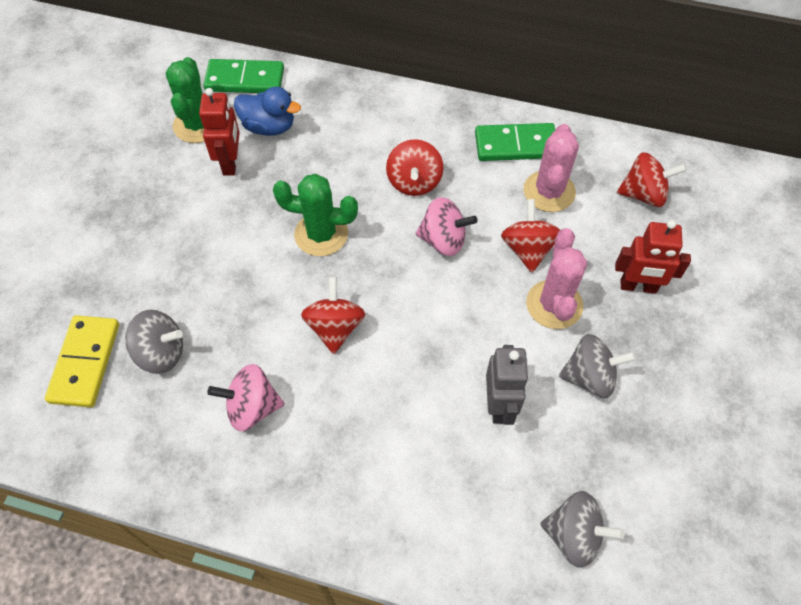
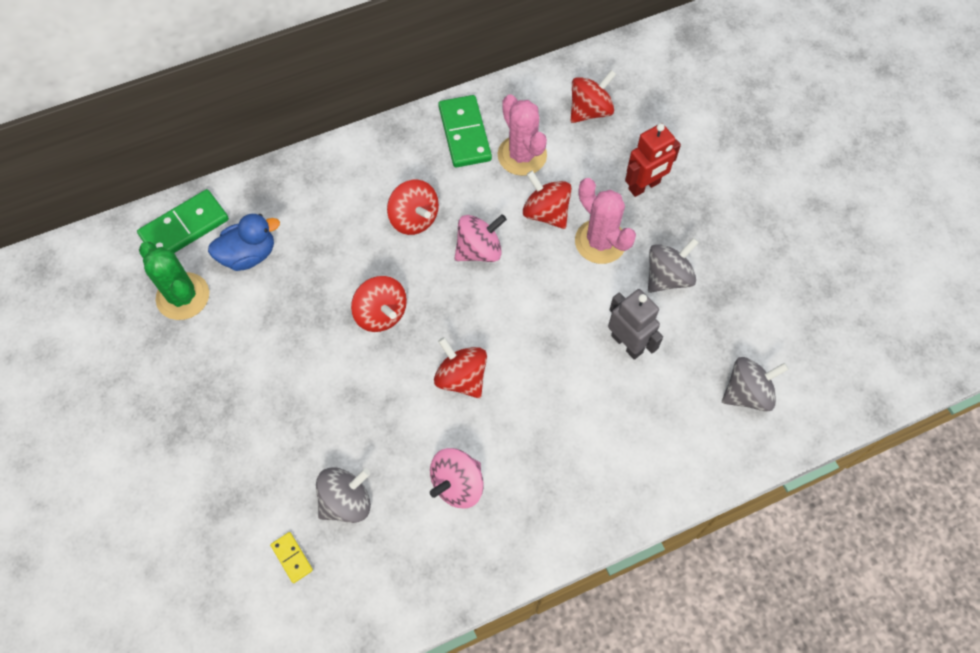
camera: 40 degrees left, 5 degrees up
(85, 362) = (292, 557): yellow domino -> yellow domino, size x0.49
(231, 163) = (247, 309): red robot -> none
(321, 234) = (381, 314): green cactus -> red spinning top
(516, 145) = (464, 133): green domino -> green domino turned 60 degrees counterclockwise

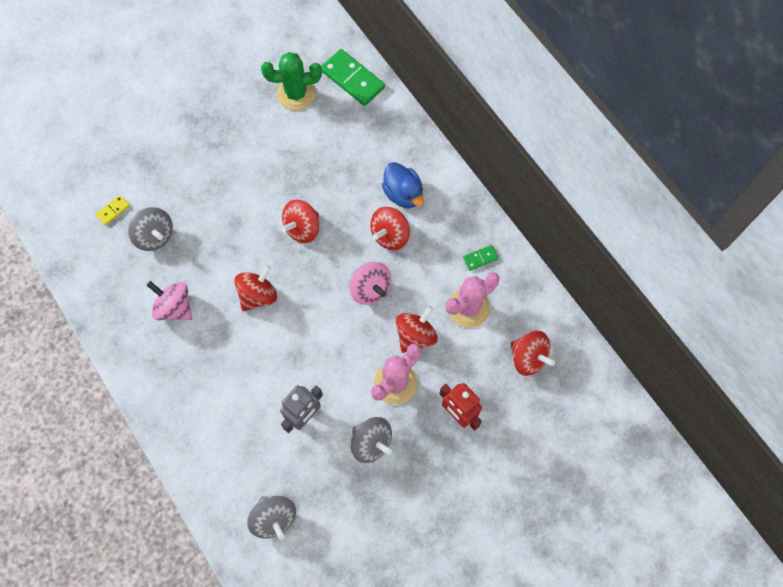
camera: 80 degrees right, 5 degrees up
(183, 296) = (296, 94): green cactus -> green cactus turned 45 degrees clockwise
(249, 255) = (337, 127): blue duck -> blue duck (403, 194)
(464, 133) = (480, 258): green domino -> green domino, size x0.49

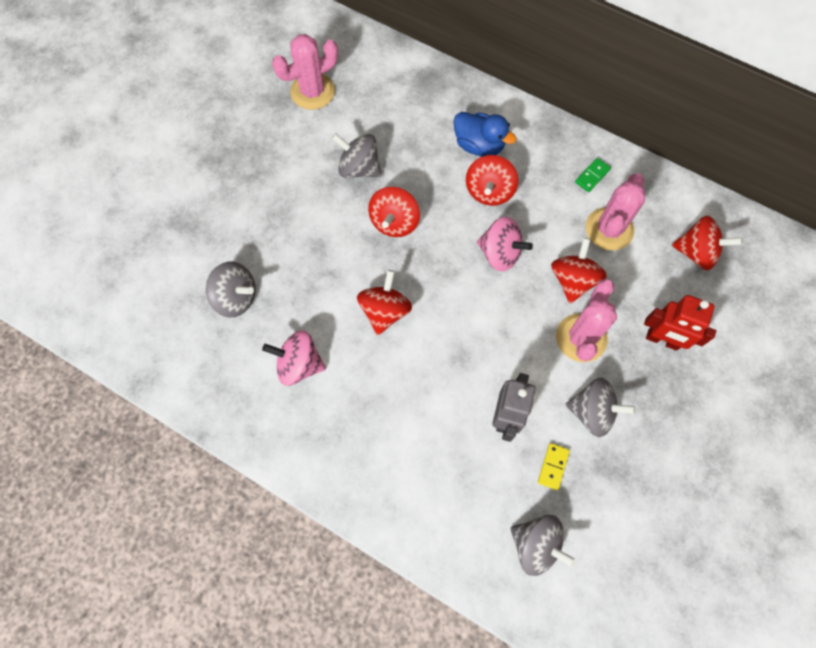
camera: 25 degrees left, 0 degrees up
(113, 211) = (174, 290): yellow domino -> yellow domino (553, 466)
(296, 94) = (312, 91): green cactus -> pink cactus
(299, 173) = (359, 168): none -> grey spinning top
(352, 79) = (364, 55): green domino -> none

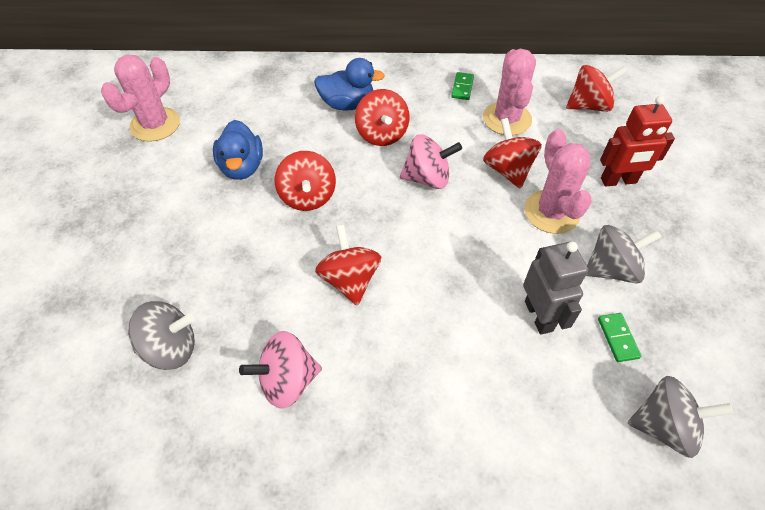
camera: 30 degrees left, 15 degrees down
(359, 168) = (242, 167): grey spinning top -> blue duck
(553, 466) = (618, 338): yellow domino -> green domino

